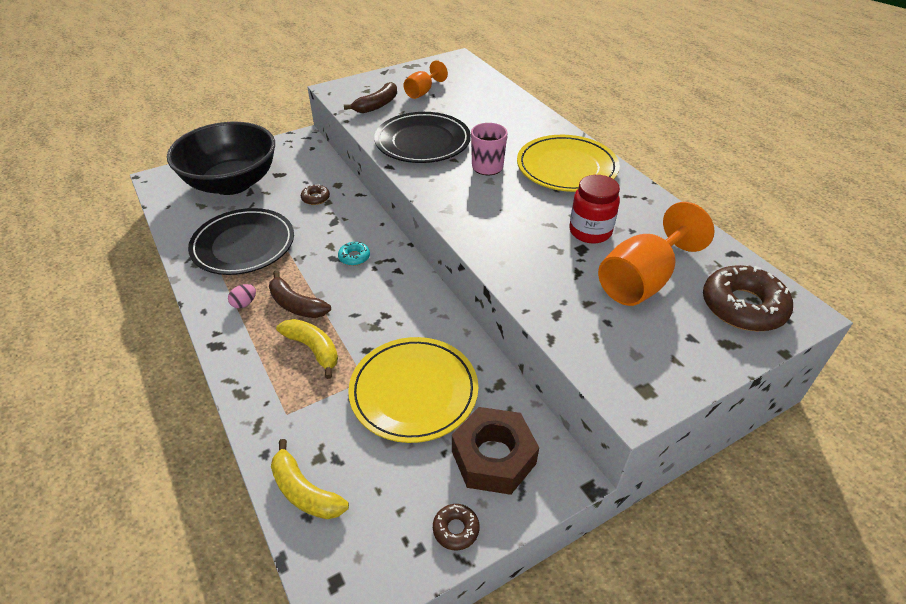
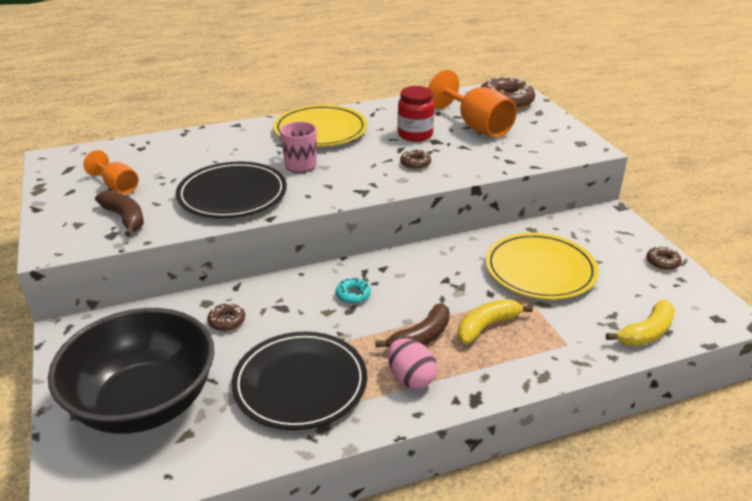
camera: 80 degrees left, 10 degrees down
(244, 303) = (411, 378): pink egg -> pink egg, size x1.69
(493, 457) = (601, 240): brown nut -> none
(519, 238) = (415, 163): none -> brown donut

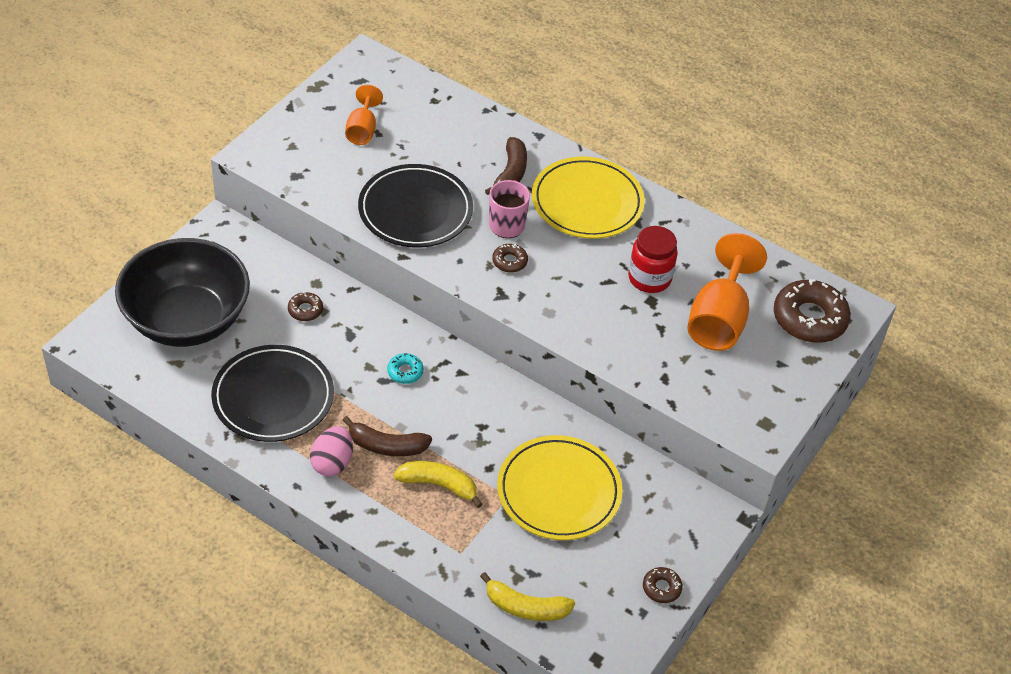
camera: 50 degrees right, 15 degrees up
(125, 218) = (323, 168): brown banana -> brown banana (510, 173)
(415, 163) = (589, 307): brown donut -> brown donut (509, 261)

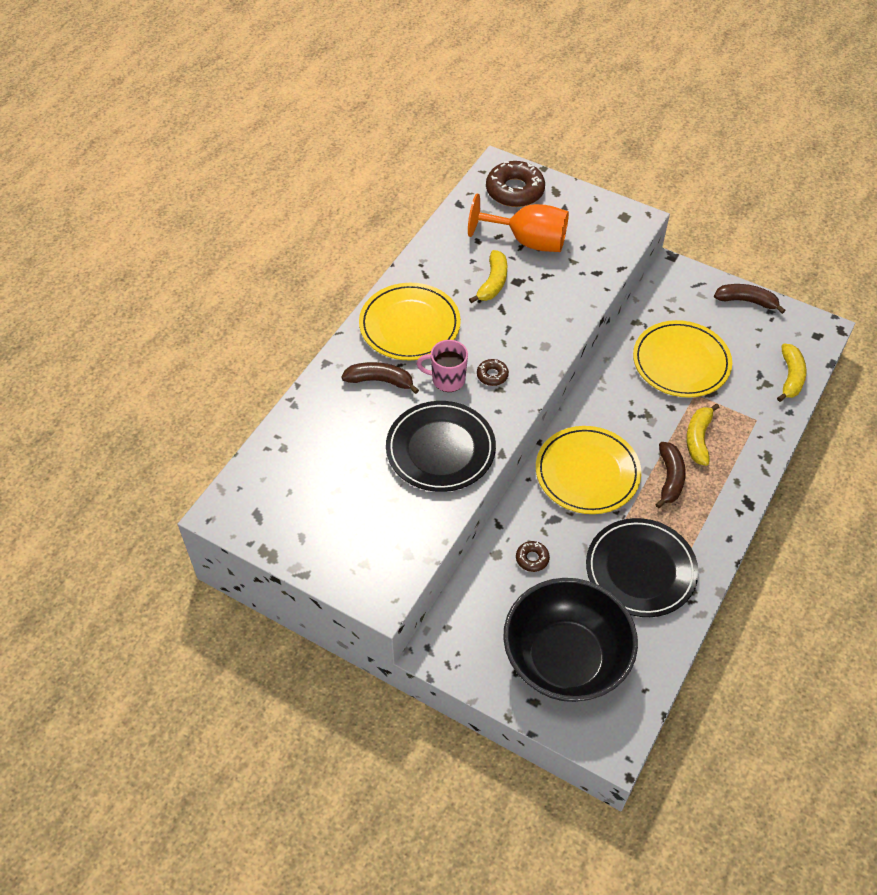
camera: 90 degrees left, 5 degrees up
(332, 463) = (698, 515): pink egg -> none
(362, 130) = (334, 504): orange goblet -> none
(405, 372) = (587, 473): turquoise donut -> yellow plate
(649, 278) = (492, 283): red jar -> yellow banana
(661, 588) = (746, 301): brown donut -> brown banana

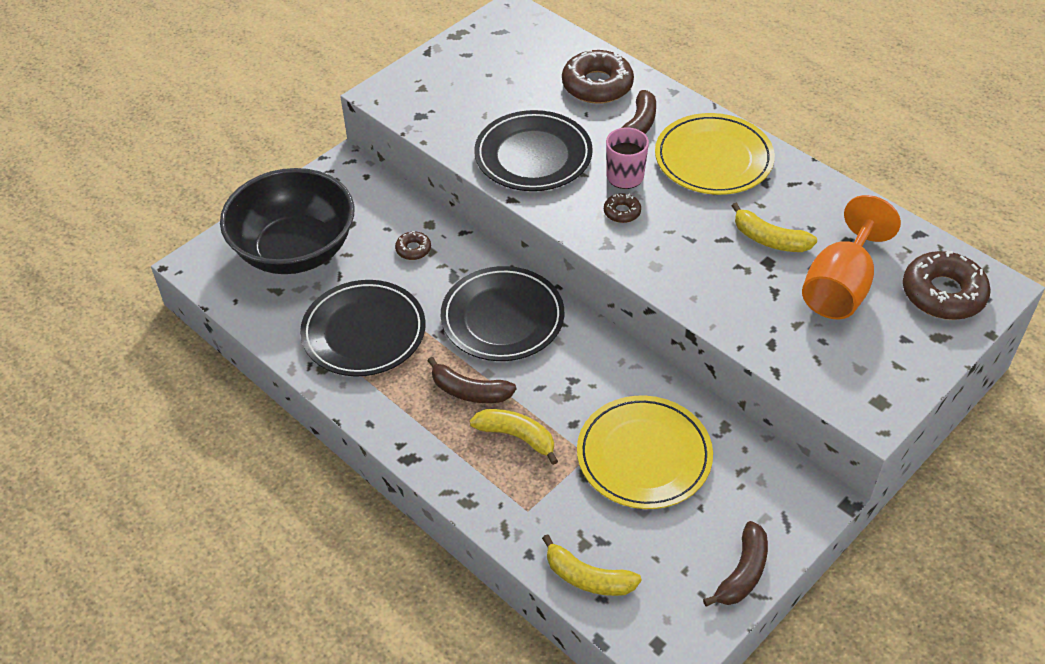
camera: 105 degrees right, 5 degrees down
(329, 419) = (597, 85): none -> brown donut
(587, 473) = (502, 318): yellow plate -> black plate

